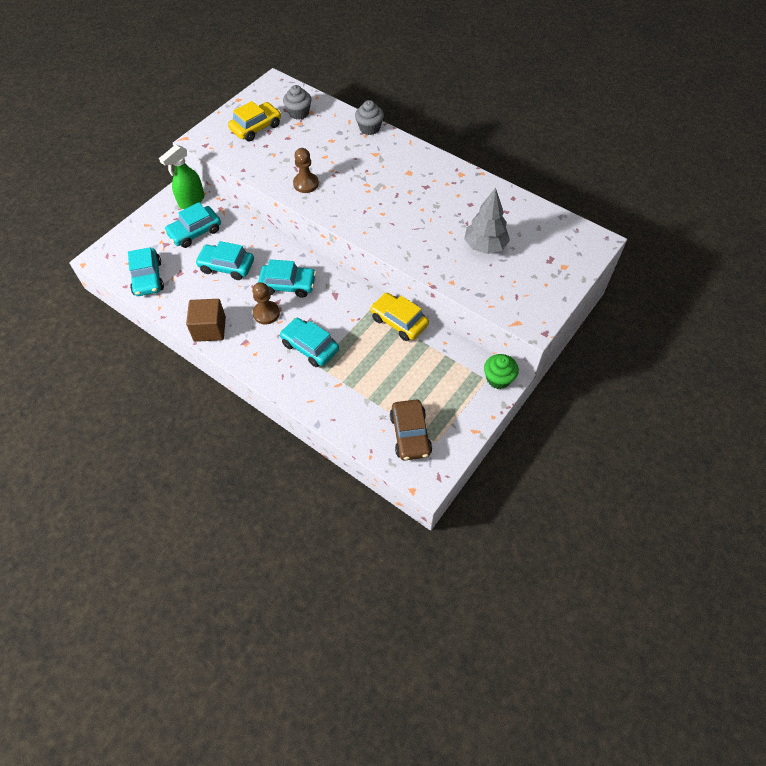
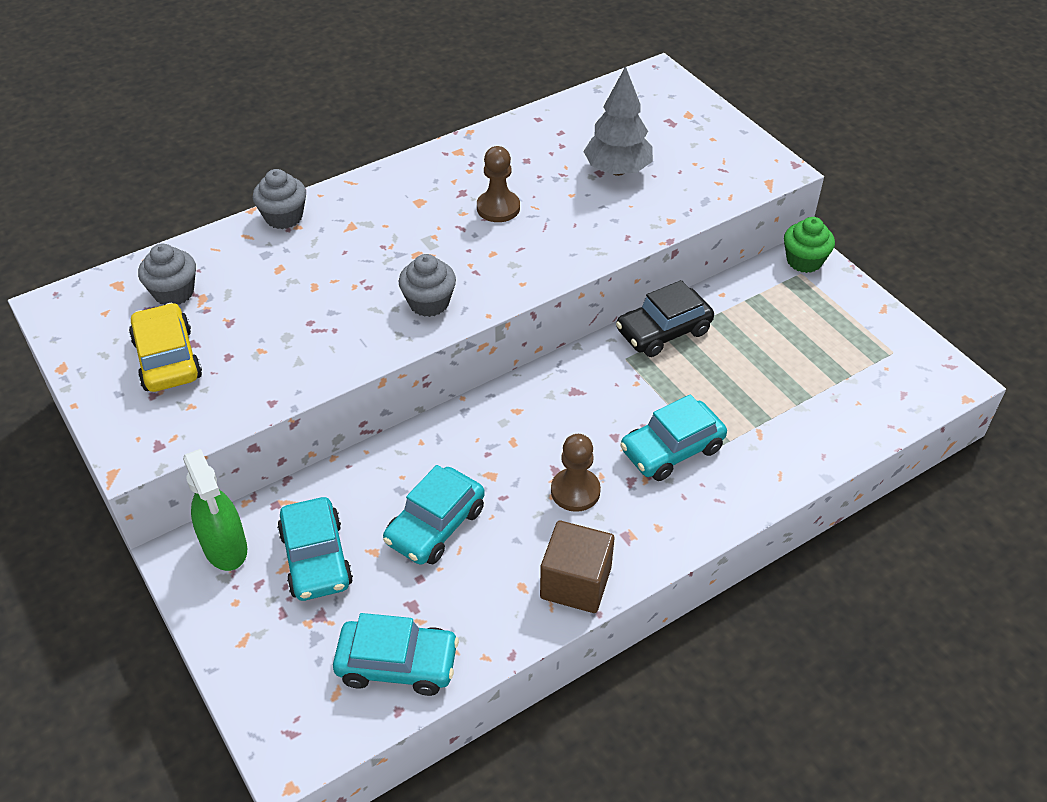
camera: 70 degrees left, 10 degrees down
(288, 285) = (525, 446): turquoise car -> none
(306, 184) = (367, 325): brown pawn -> brown pawn (498, 208)
(332, 201) = (429, 303): none -> grey cupcake
(399, 321) = (663, 331): yellow car -> black car
(410, 434) = (873, 375): brown car -> none

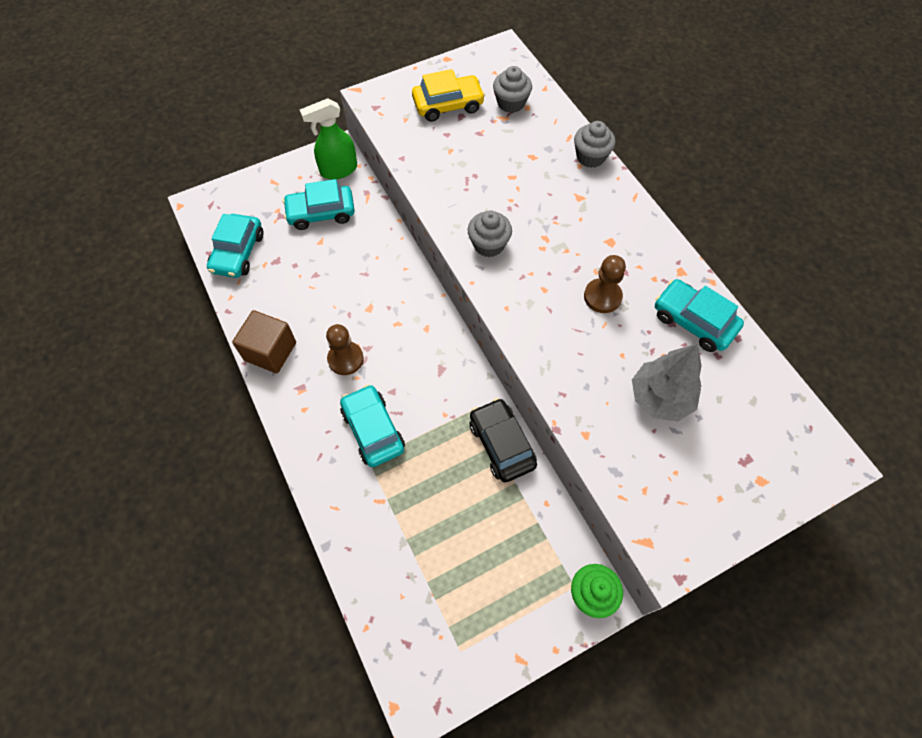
camera: 95 degrees right, 15 degrees up
(435, 525) = (333, 274): turquoise car -> turquoise car (693, 321)

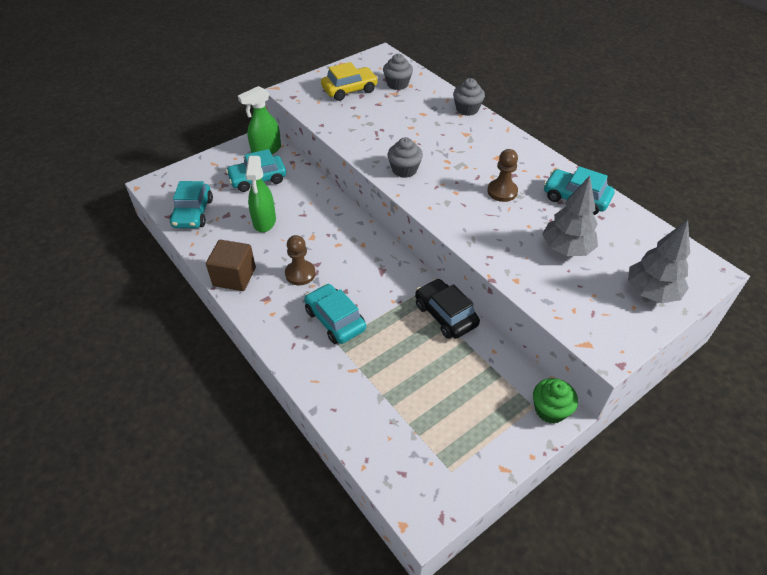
camera: 10 degrees left, 15 degrees down
(318, 277) = (264, 222): none -> green spray bottle
(748, 480) = (651, 292): none -> grey tree

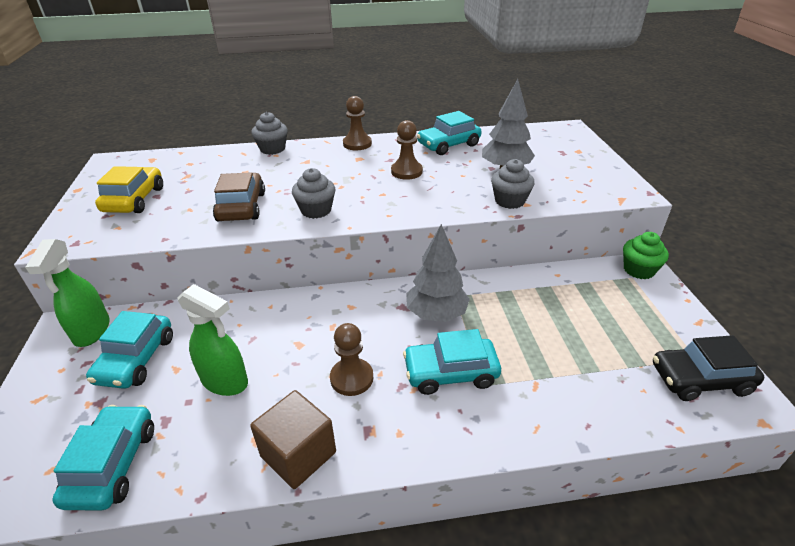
camera: 60 degrees left, 10 degrees down
(193, 213) = (113, 464): turquoise car -> turquoise car turned 120 degrees counterclockwise
(379, 135) = (241, 207): none -> brown car
(397, 84) = (175, 169): grey cupcake -> grey cupcake (509, 201)
(445, 315) = (496, 286): black car -> black car (700, 379)
(520, 146) = (357, 144): none -> brown pawn
(651, 292) = (577, 155): grey tree -> grey tree (436, 314)

